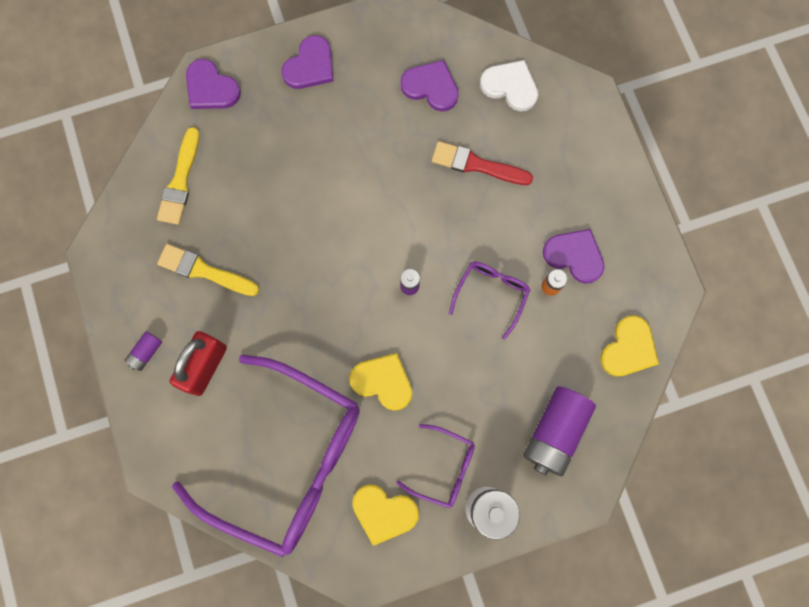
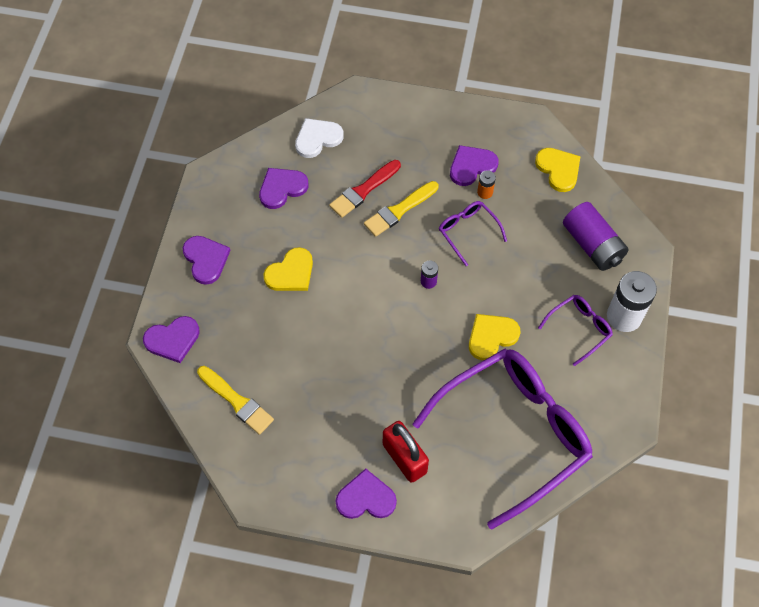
camera: 60 degrees left, 15 degrees down
(146, 352) = (366, 498): purple battery -> purple heart
(204, 271) = (325, 420): yellow brush -> yellow brush (399, 210)
(384, 512) = (591, 386): yellow heart -> yellow heart (291, 273)

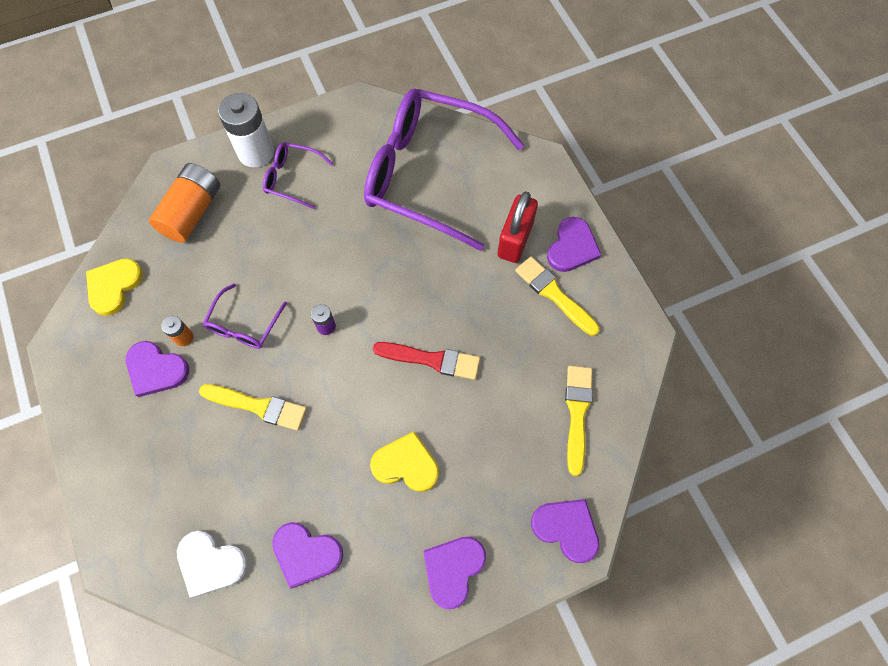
camera: 125 degrees left, 5 degrees up
(336, 453) = (554, 294): none -> yellow brush
(363, 190) = (254, 460): red brush -> red brush (432, 360)
(366, 498) = (572, 247): purple heart -> purple heart turned 120 degrees counterclockwise
(491, 336) = (348, 240): yellow heart -> none
(592, 245) = (192, 212): purple battery -> orange battery

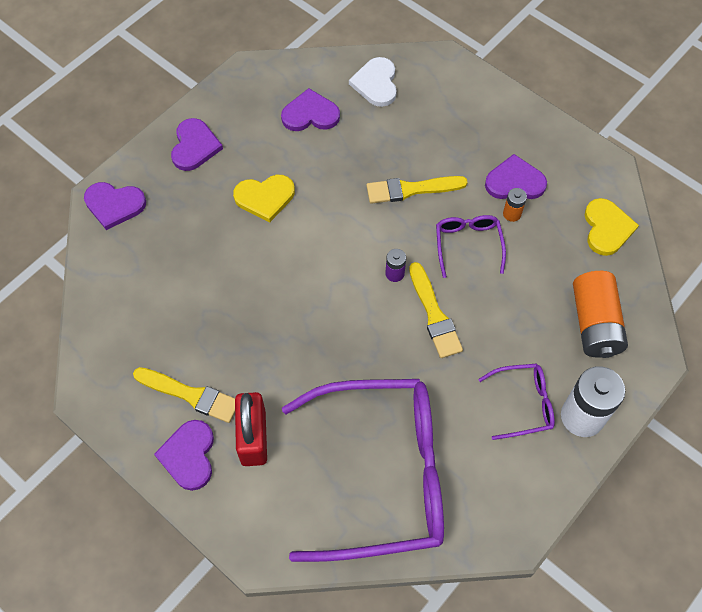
camera: 155 degrees right, 5 degrees down
(210, 563) = (376, 83): white heart -> white heart turned 90 degrees counterclockwise
(432, 360) = (283, 285): red brush -> none
(577, 413) = (132, 293): yellow brush -> yellow brush (434, 315)

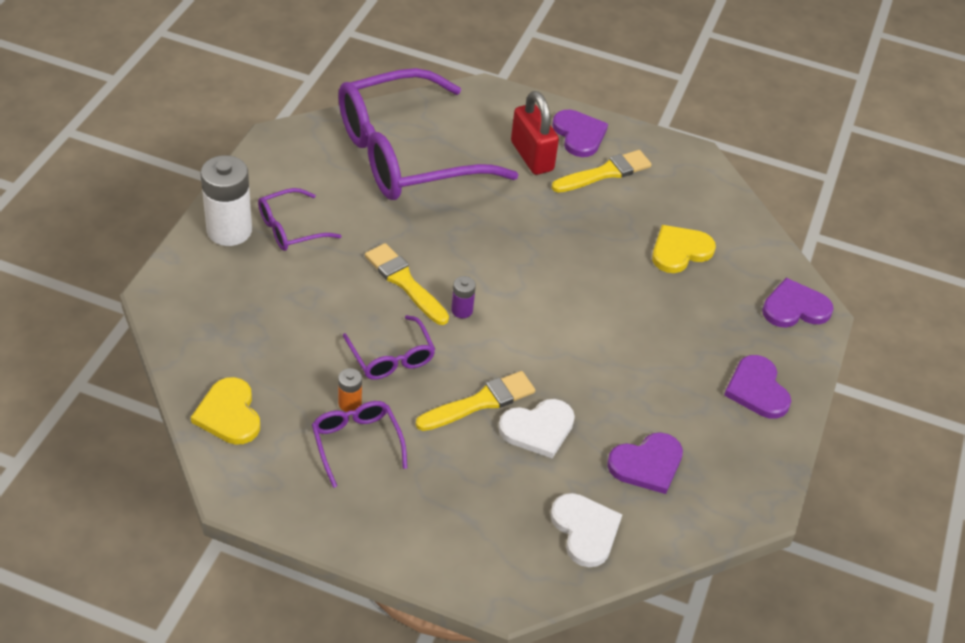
camera: 155 degrees right, 15 degrees down
(191, 395) = (605, 173): yellow brush -> yellow brush turned 150 degrees clockwise
(265, 198) = (642, 353): yellow heart -> yellow heart (680, 251)
(376, 158) = (538, 429): none -> white heart
(515, 181) = (356, 443): purple heart -> purple glasses
(594, 324) = (229, 311): orange battery -> none

